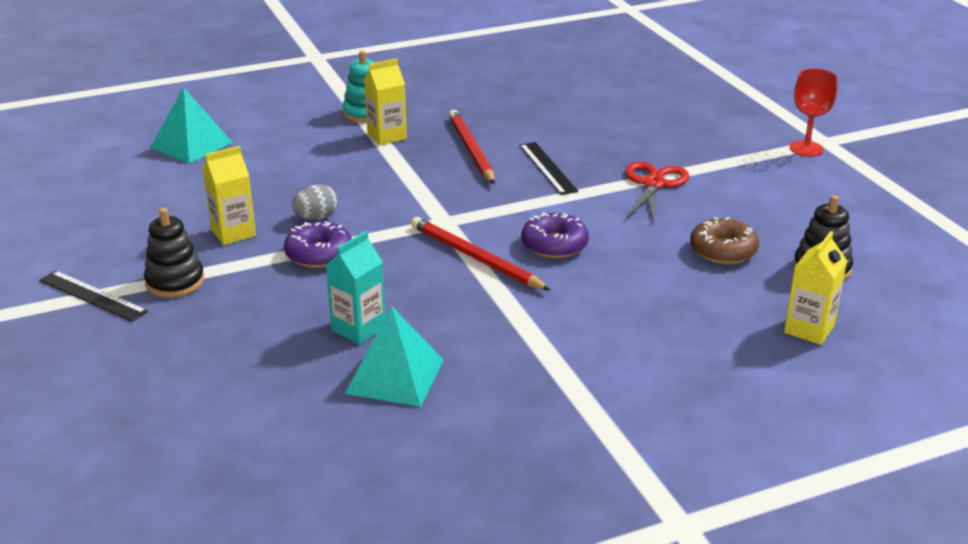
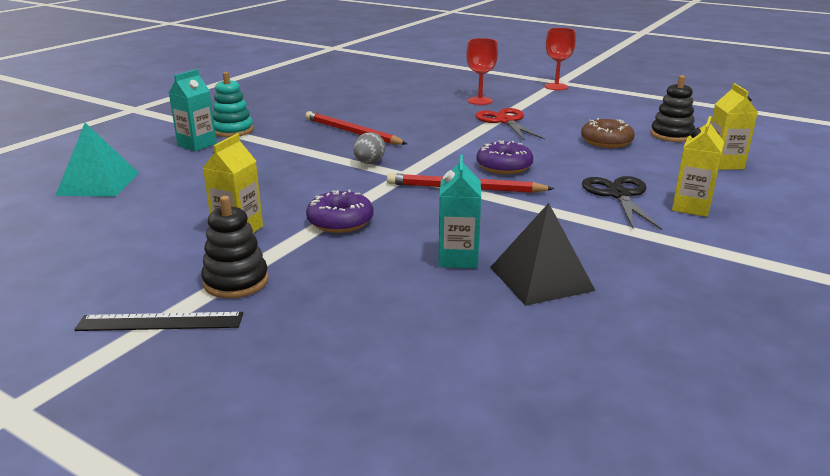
camera: 35 degrees left, 5 degrees down
(314, 122) = (197, 145): none -> turquoise carton
(316, 218) = (298, 200): grey egg -> grey egg (369, 163)
(387, 136) = (273, 139): yellow carton -> yellow carton (691, 207)
(395, 376) = (541, 278): turquoise pyramid -> black pyramid
(548, 168) = (423, 129): black ruler -> none
(614, 322) = (618, 195): none -> black scissors
(672, 145) = (480, 101): none -> red goblet

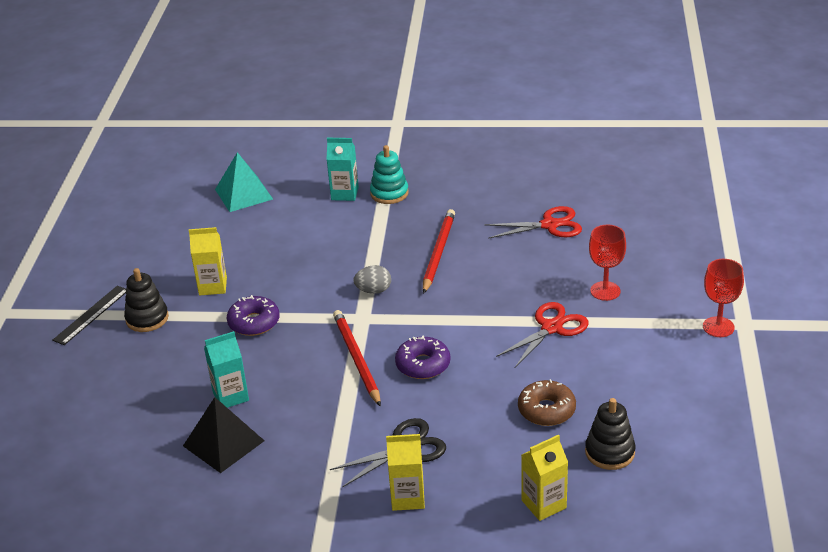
camera: 65 degrees right, 10 degrees up
(160, 322) = (91, 315): black ruler -> black ruler turned 60 degrees clockwise
(375, 98) = (549, 225): none -> red scissors

